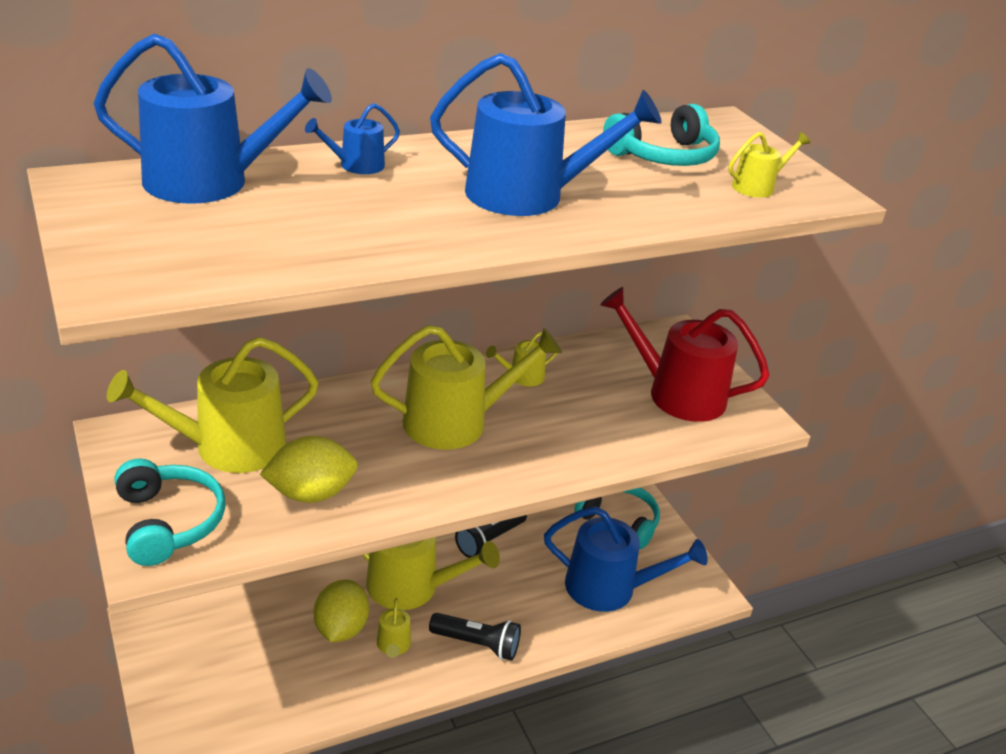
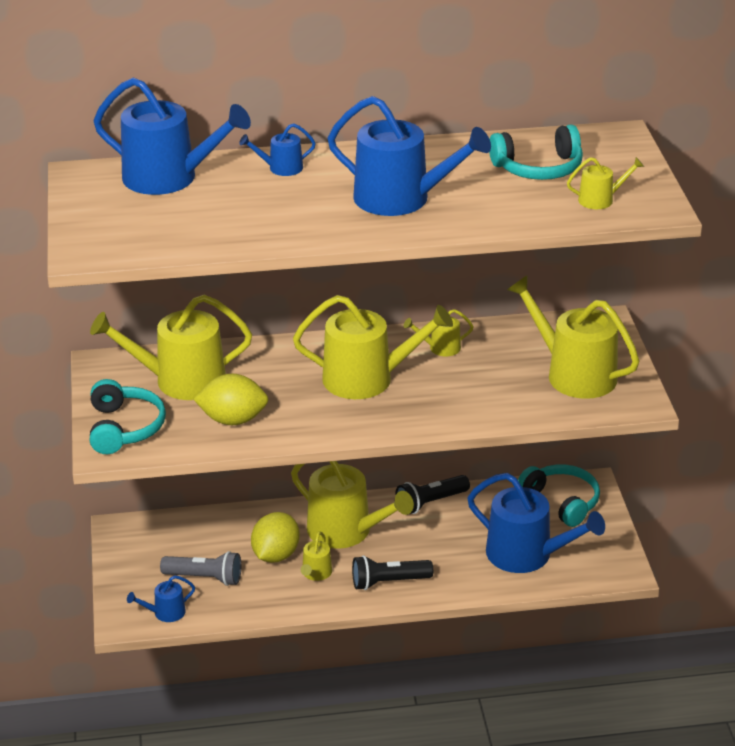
camera: 20 degrees right, 0 degrees up
(227, 730) = (165, 613): none -> blue watering can
(265, 672) = (205, 578): none -> grey flashlight
(477, 644) = (388, 582): black flashlight -> black flashlight turned 135 degrees clockwise
(677, 394) = (574, 374): red watering can -> yellow watering can

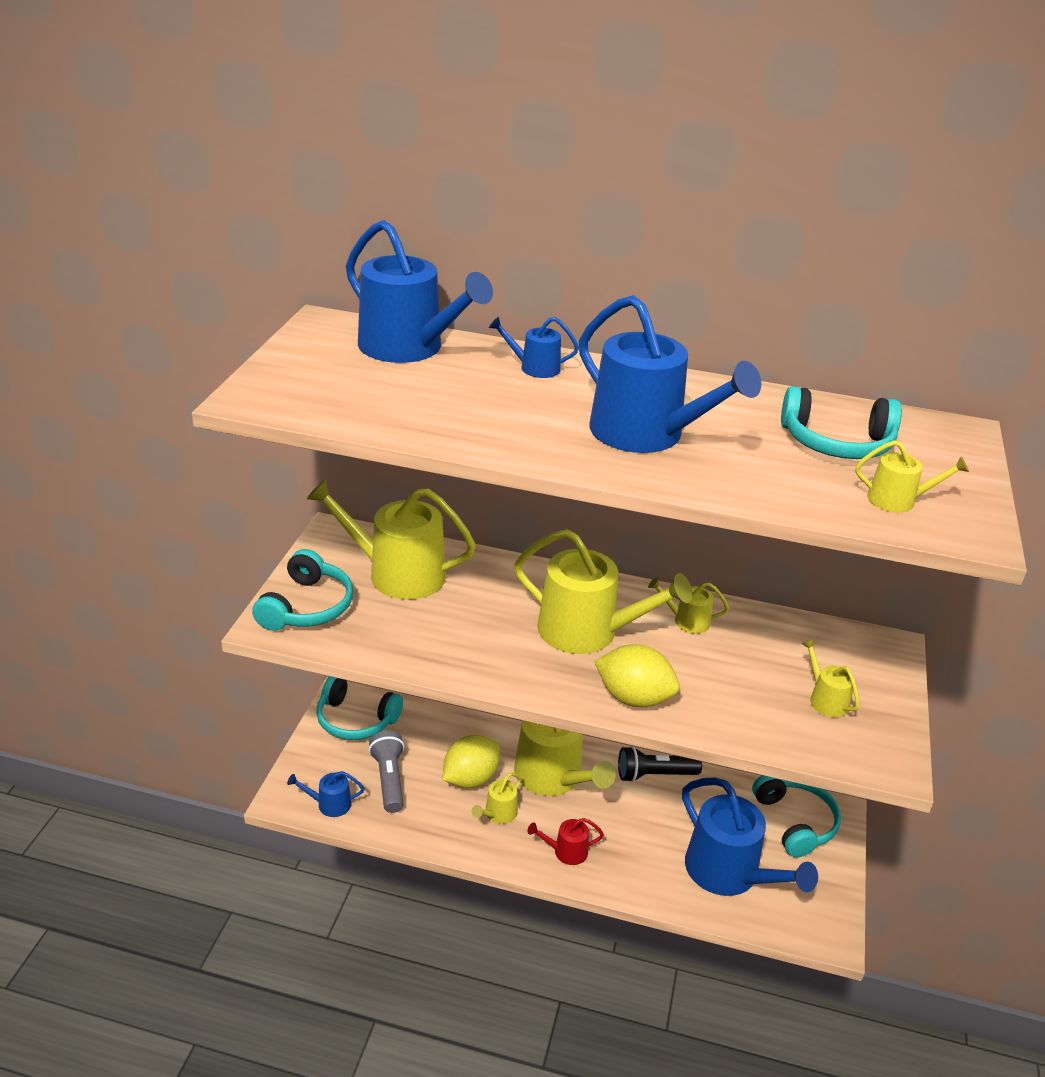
camera: 20 degrees right, 0 degrees up
(143, 541) = (356, 719): none -> turquoise headphones
(205, 578) = (389, 779): grey flashlight -> grey flashlight turned 135 degrees counterclockwise
(233, 420) = (419, 633): yellow lemon -> yellow lemon (634, 698)
(388, 582) = (566, 851): black flashlight -> red watering can
(574, 374) = (825, 699): yellow watering can -> yellow watering can, size x0.46

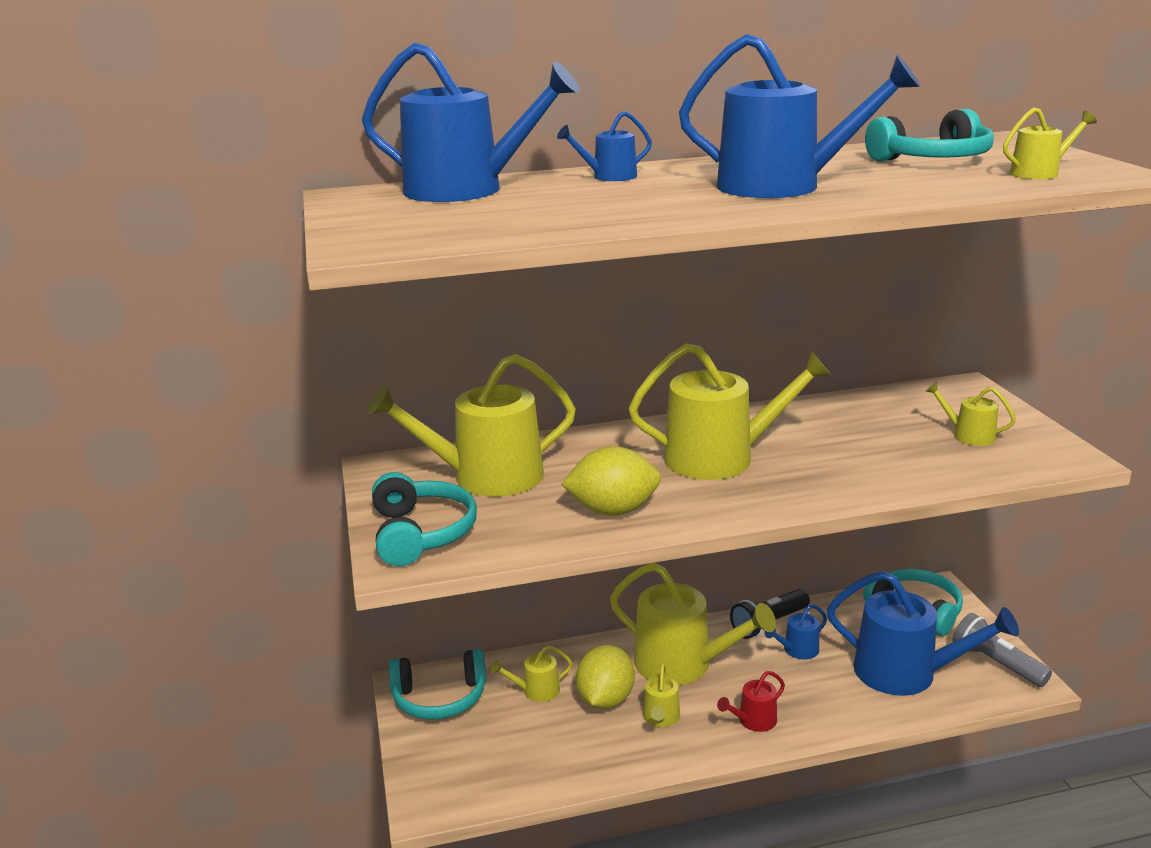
camera: 25 degrees left, 10 degrees down
(329, 804) = (481, 787): blue watering can -> blue watering can (797, 650)
(389, 779) = (524, 736): grey flashlight -> grey flashlight (996, 663)
(634, 698) = (821, 489): yellow lemon -> yellow lemon (613, 510)
(687, 621) = (793, 422): yellow watering can -> yellow watering can (536, 691)

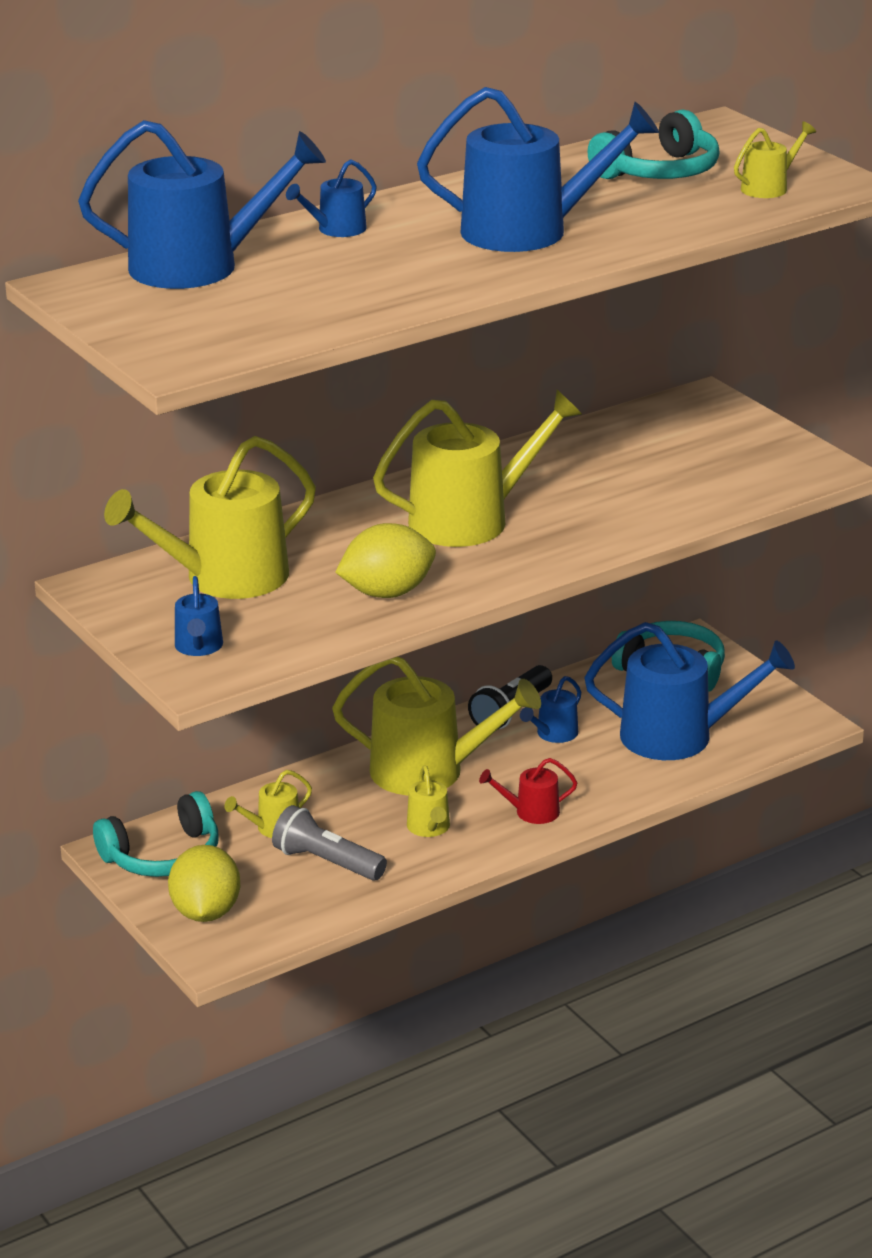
camera: 20 degrees left, 5 degrees up
(421, 533) = (199, 647): turquoise headphones -> blue watering can
(605, 699) = (358, 822): yellow lemon -> yellow lemon (206, 912)
(753, 721) = (531, 812): red watering can -> red watering can turned 45 degrees clockwise
(968, 435) = (720, 457): yellow watering can -> none
(996, 663) = (771, 710): grey flashlight -> grey flashlight (326, 862)

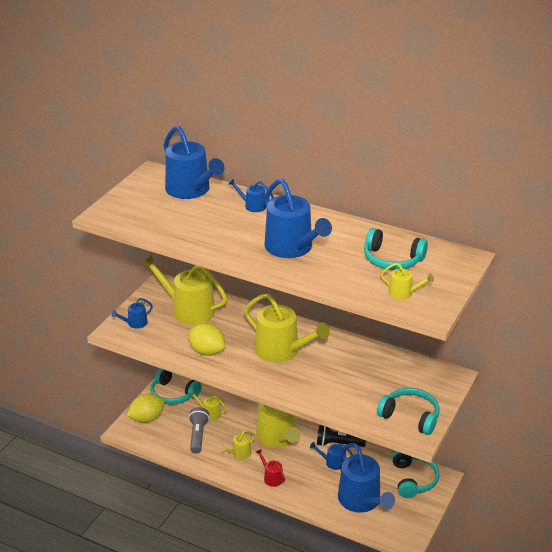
camera: 60 degrees right, 5 degrees up
(772, 461) = (410, 416): none -> turquoise headphones

